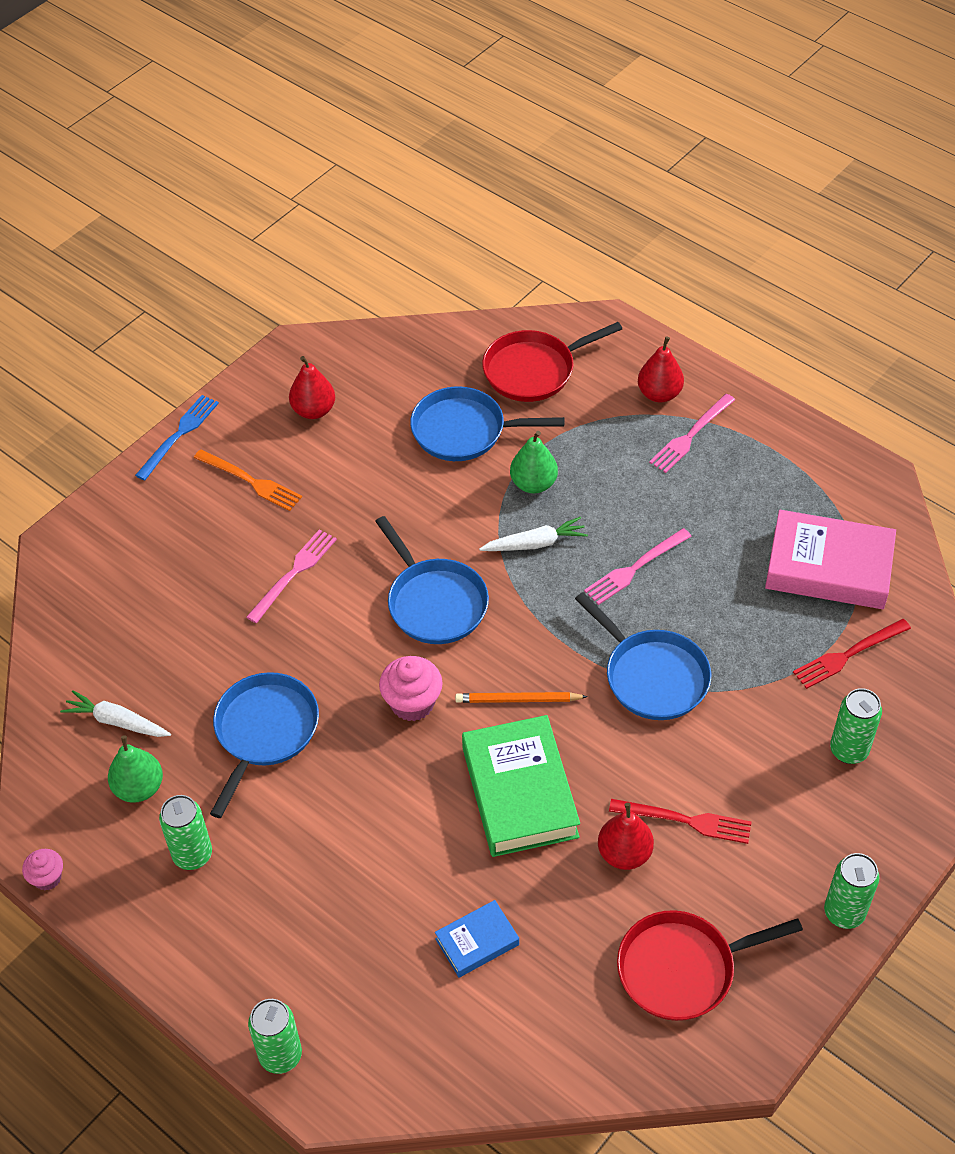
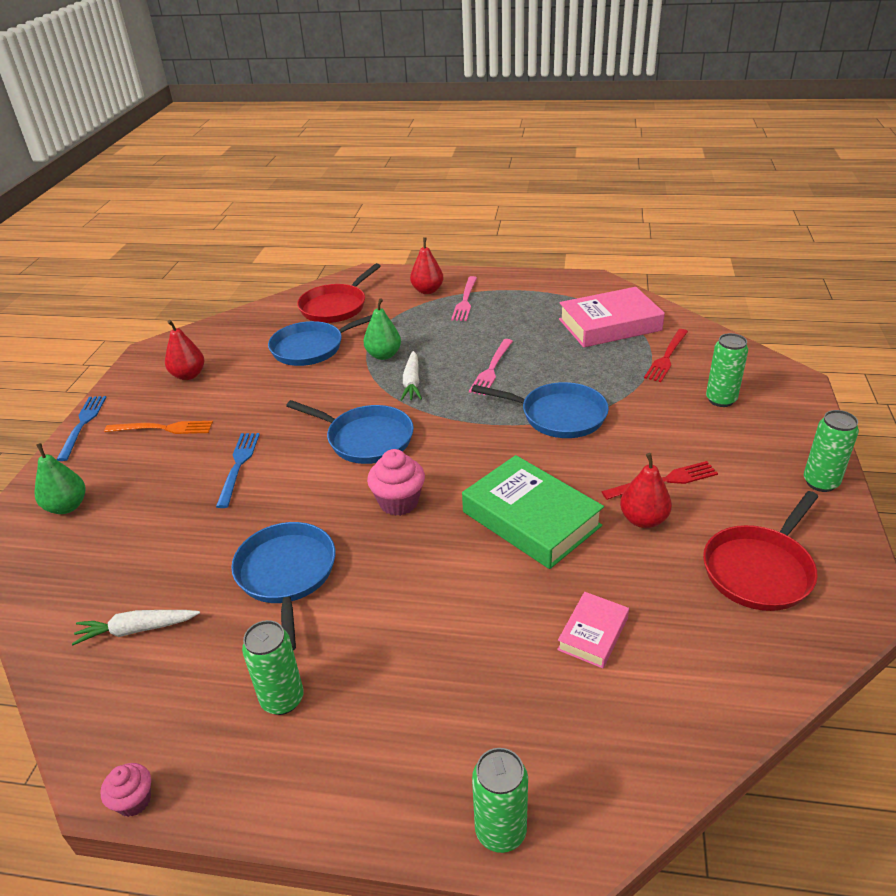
camera: 30 degrees left, 15 degrees down
(139, 788) = (191, 671): green pear -> green pear (67, 506)
(294, 573) = (238, 466): pink fork -> blue fork
(477, 942) = (593, 634): blue book -> pink book
(518, 700) = (478, 466): orange pencil -> none
(535, 543) = (412, 382): white carrot -> white carrot turned 135 degrees clockwise

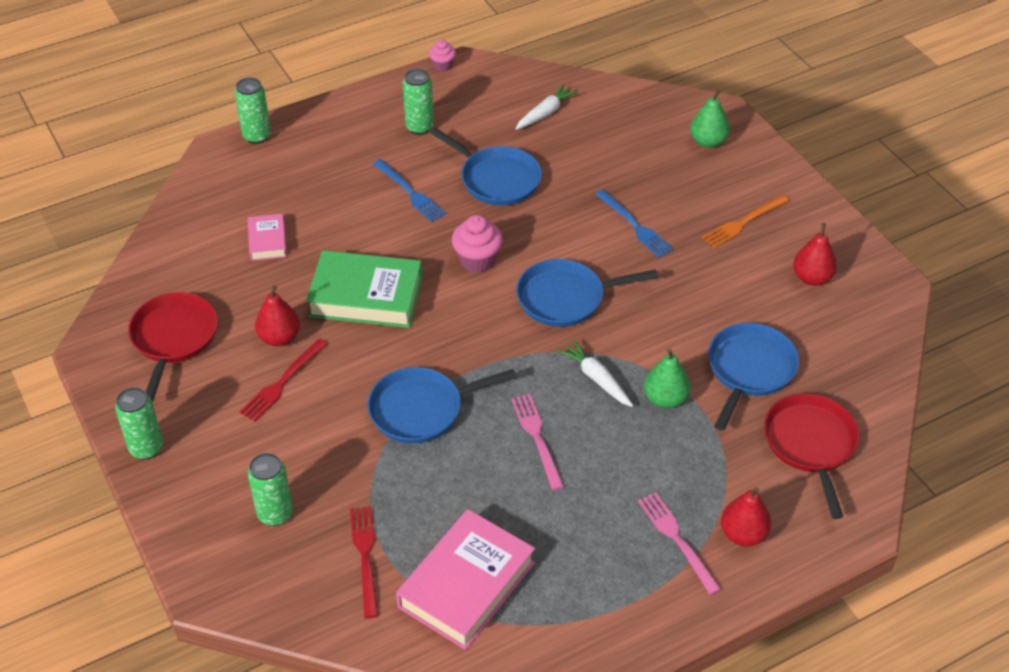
camera: 140 degrees right, 10 degrees up
(83, 424) = (812, 193): blue fork -> blue fork (410, 192)

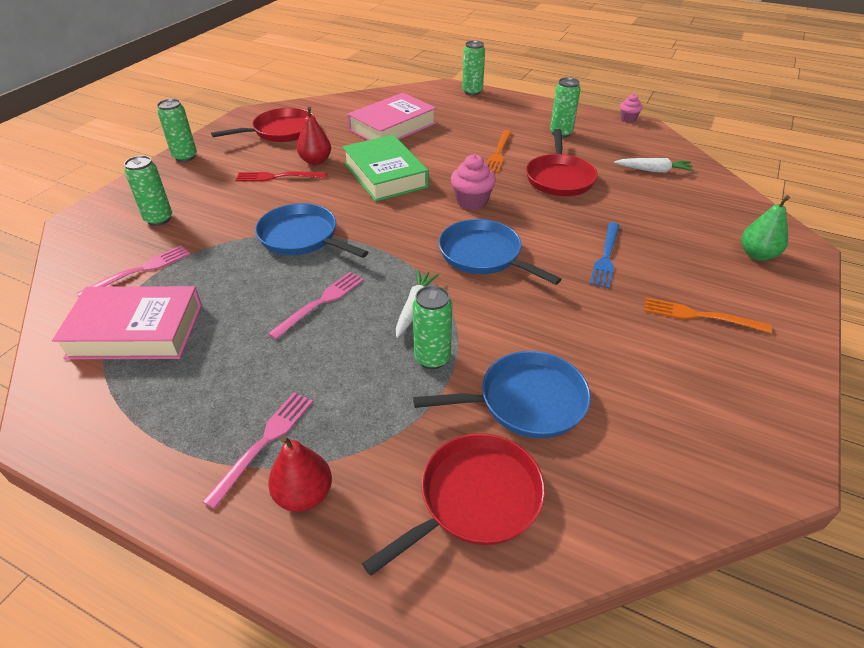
camera: 55 degrees right, 5 degrees down
(267, 241) = (392, 126): pink book -> pink book, size x1.94
(365, 556) = (140, 270): red fork -> pink fork
(410, 192) = (498, 153): blue fork -> orange fork
(497, 179) = (559, 178): blue pan -> red pan
(665, 399) = (432, 358): green pear -> green can
(812, 278) = (699, 395): red pear -> none

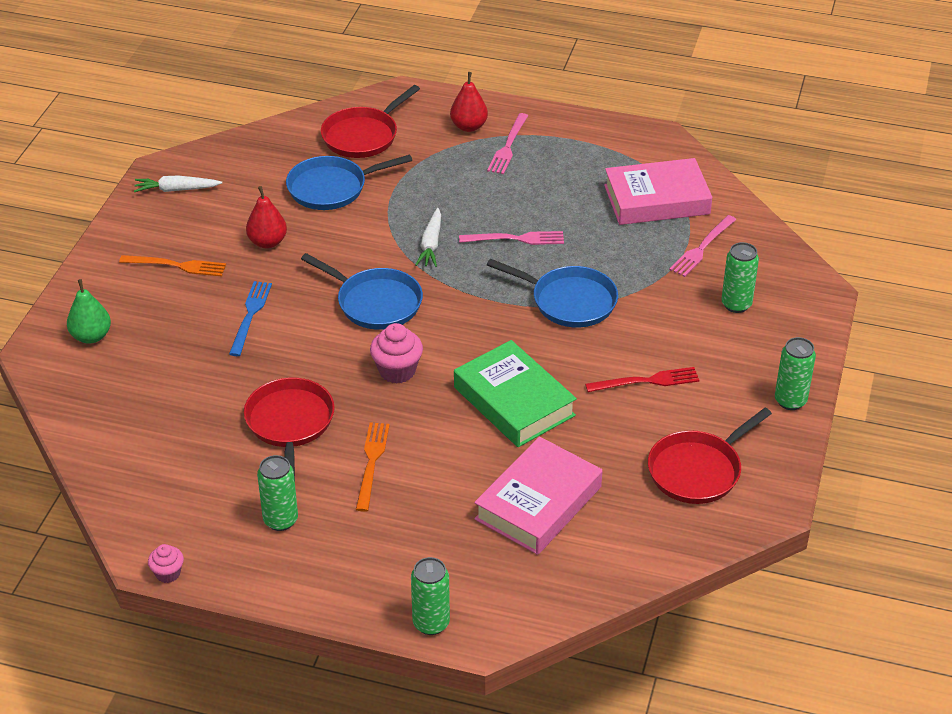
camera: 170 degrees right, 0 degrees up
(316, 161) = (614, 415): red pear -> red pear (267, 242)
(321, 302) = (516, 239): pink fork -> pink fork turned 120 degrees counterclockwise
(432, 358) = (407, 207): green can -> none
(653, 170) = (162, 453): white carrot -> white carrot (176, 190)

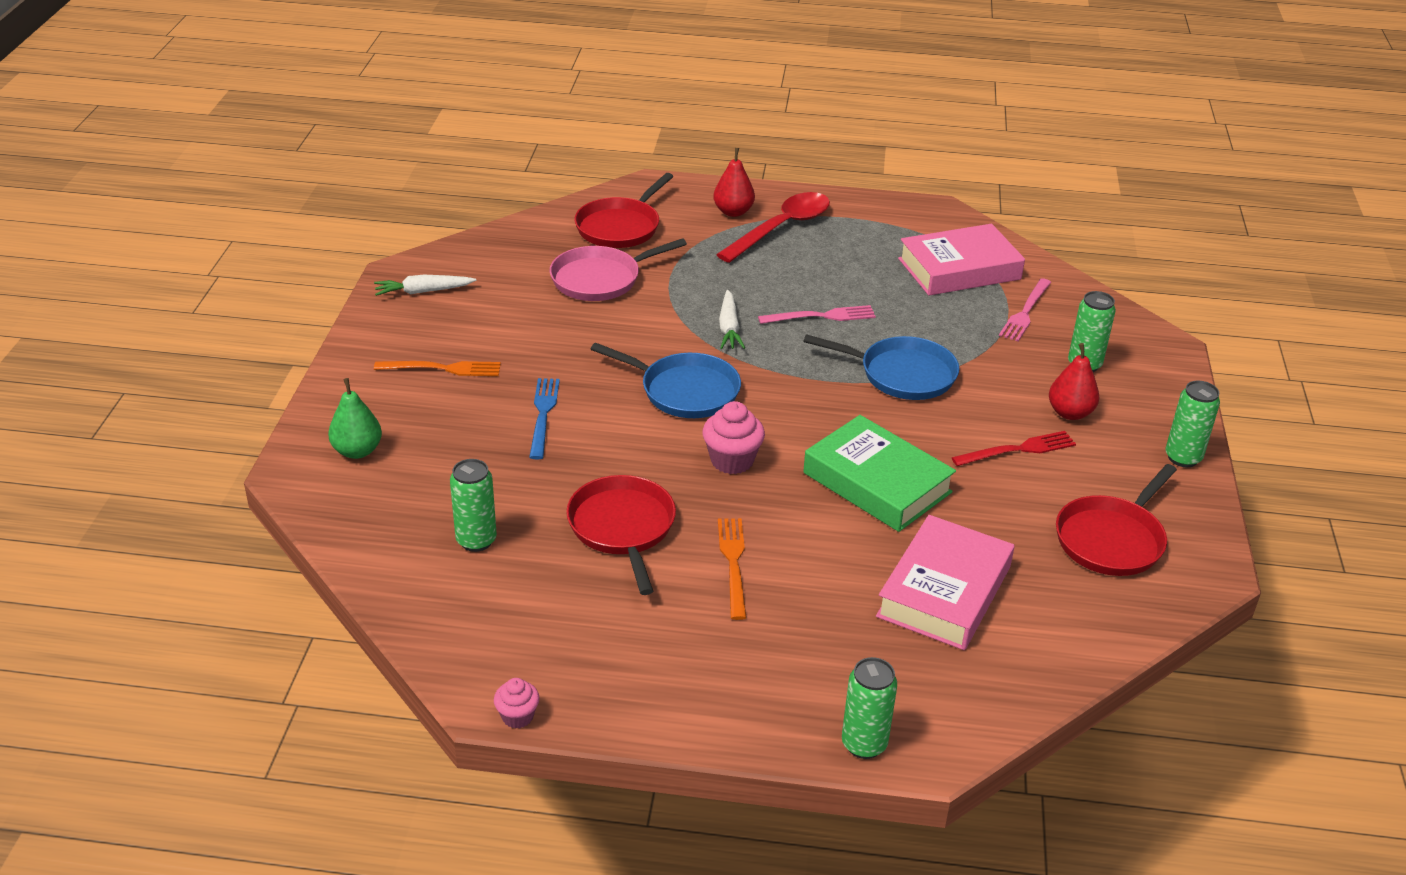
camera: 10 degrees left, 5 degrees down
(267, 242) = (542, 337): red pear -> red pear (1070, 413)
(280, 520) = (642, 639): green can -> green can (476, 540)
(331, 188) = (600, 279): blue pan -> pink pan
(508, 146) = (782, 228): pink fork -> red spoon

